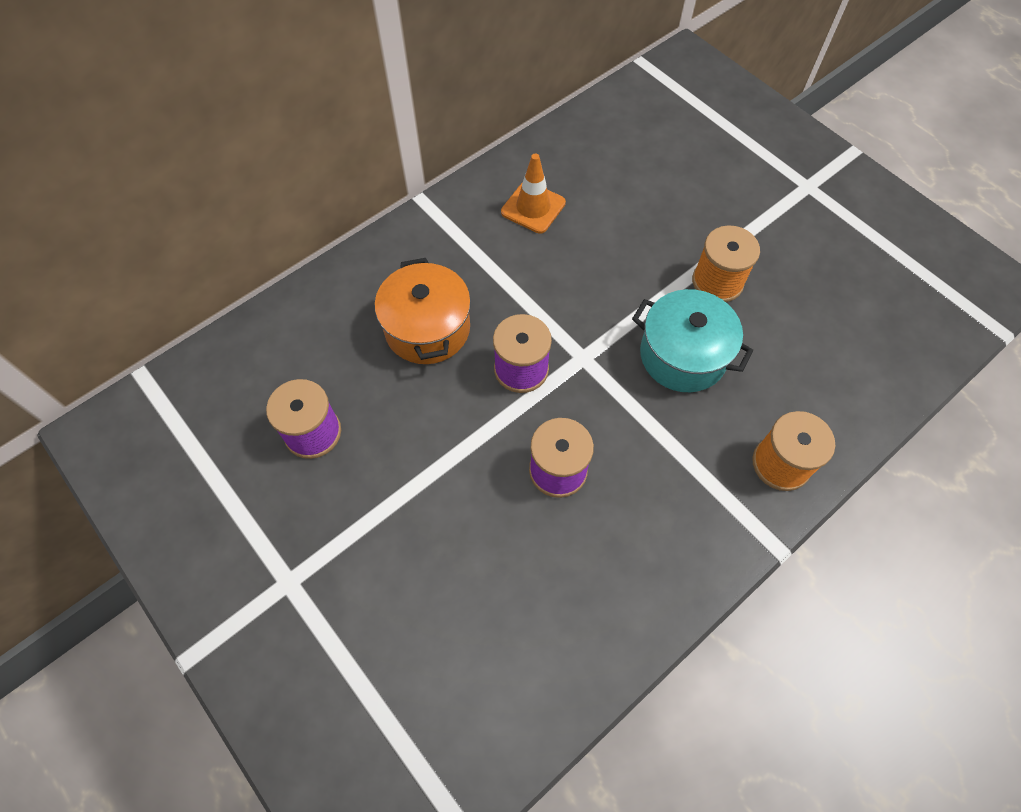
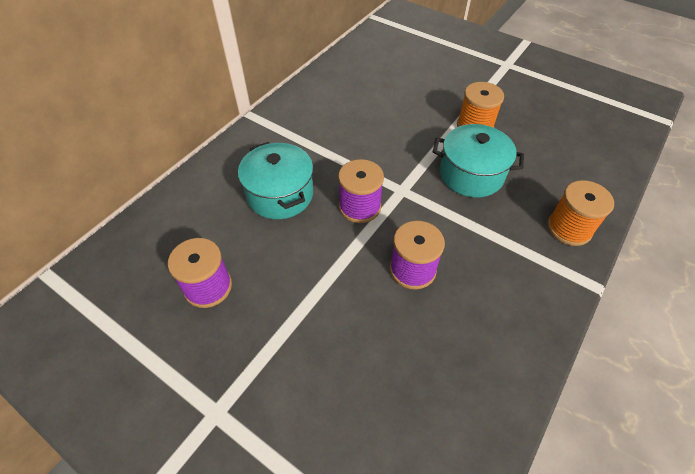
camera: 15 degrees left, 10 degrees down
(427, 328) = (280, 194): orange pot -> turquoise pot
(533, 207) = (332, 106): orange traffic cone -> none

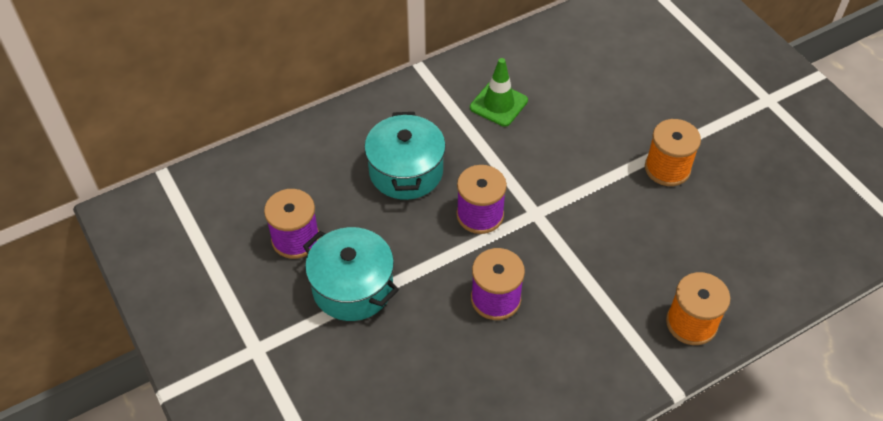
camera: 25 degrees right, 0 degrees up
(326, 122) = (498, 104): none -> green traffic cone
(471, 174) = (623, 224): turquoise pot -> turquoise pot (352, 287)

